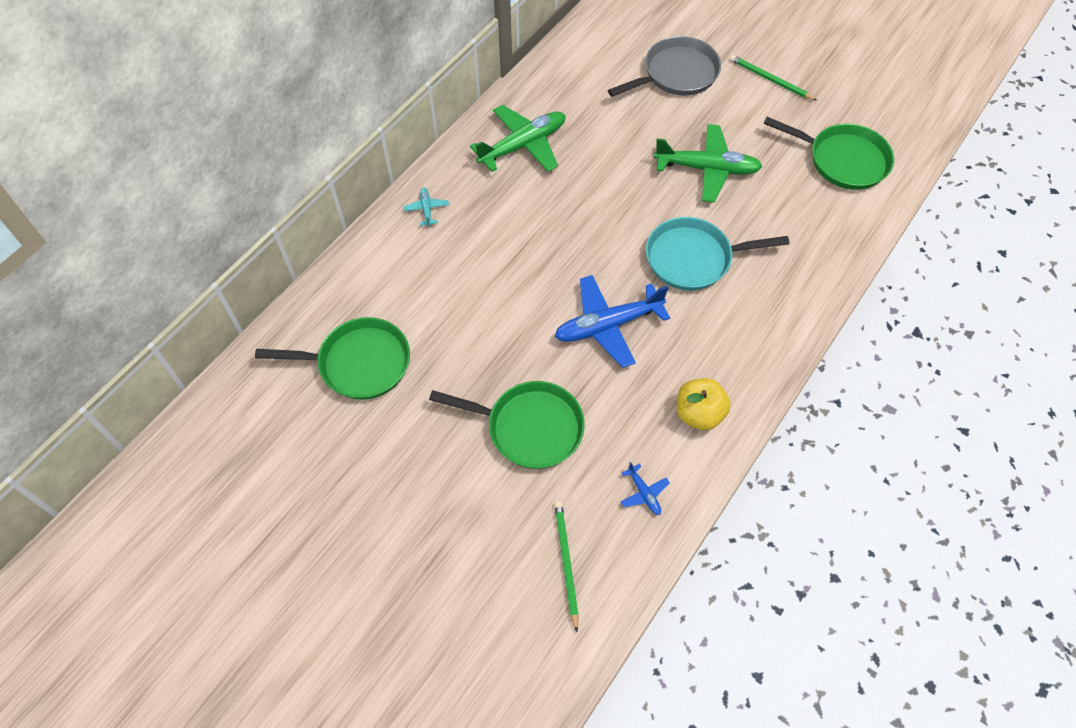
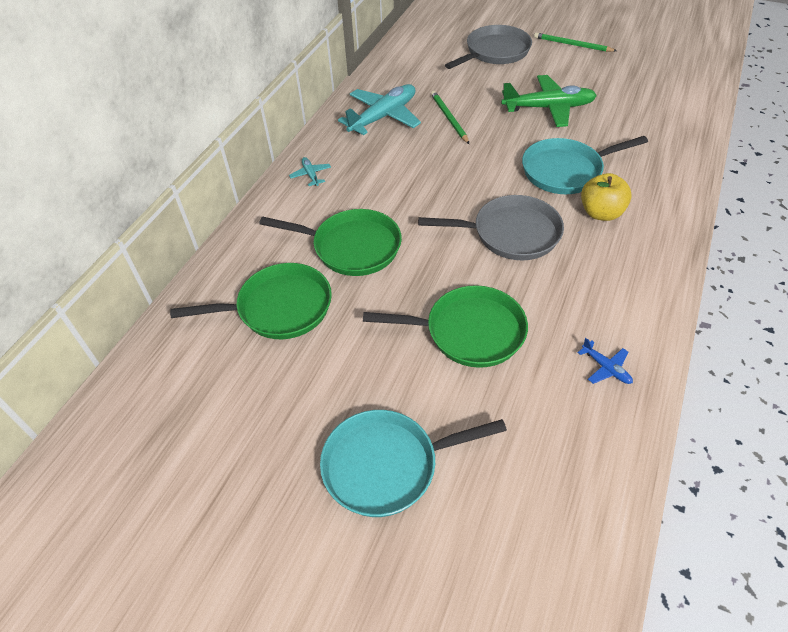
camera: 10 degrees left, 10 degrees down
(416, 543) = (387, 465): none -> turquoise pan
(523, 145) = (383, 117): green plane -> turquoise plane
(566, 562) = (554, 450): green pencil -> green pencil (449, 118)
(608, 325) = (511, 233): blue plane -> grey pan
(699, 414) = (627, 289): yellow apple -> yellow apple (601, 213)
(843, 160) = (657, 85): green pan -> green pan (351, 247)

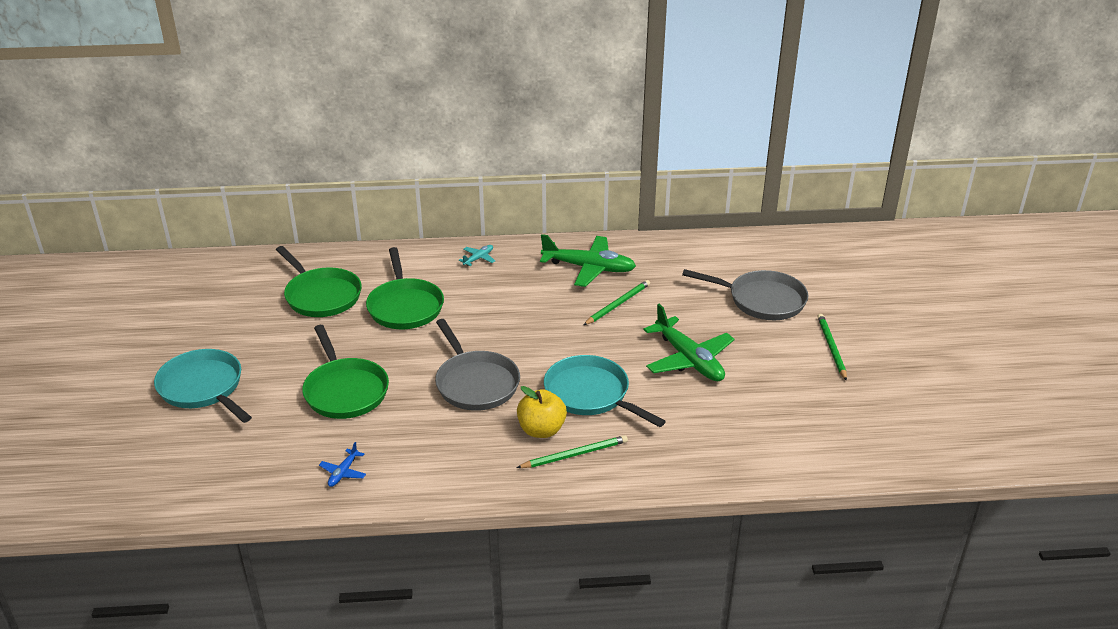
camera: 60 degrees right, 15 degrees down
(383, 117) = (589, 268): turquoise plane -> green plane
(642, 204) = (575, 454): none -> green pencil

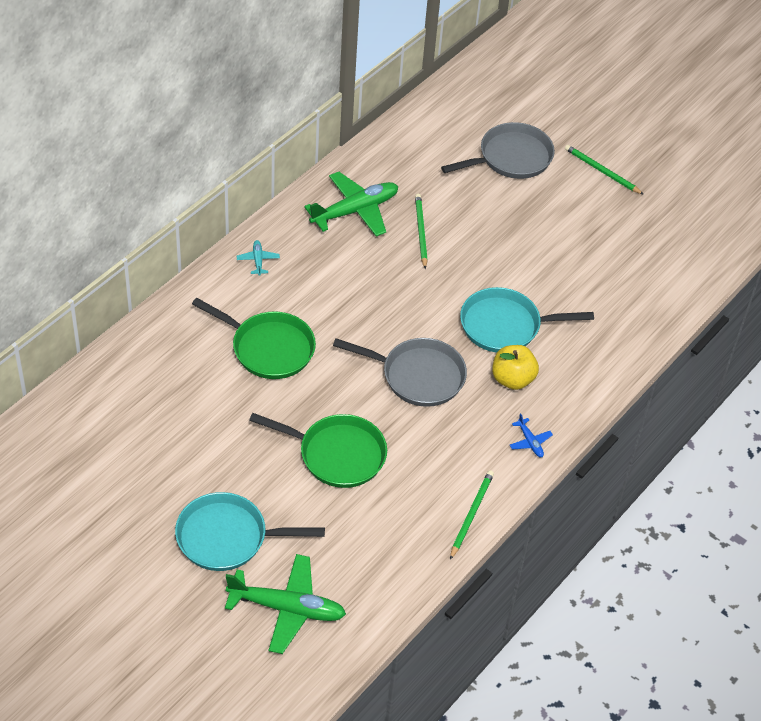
camera: 50 degrees left, 15 degrees up
(321, 296) = (185, 388): green pan -> none
(343, 472) = (434, 516): blue plane -> blue plane (530, 442)
(575, 454) = (557, 381): green pencil -> green pencil (471, 514)
(689, 360) = (529, 248): green plane -> green plane (287, 608)

